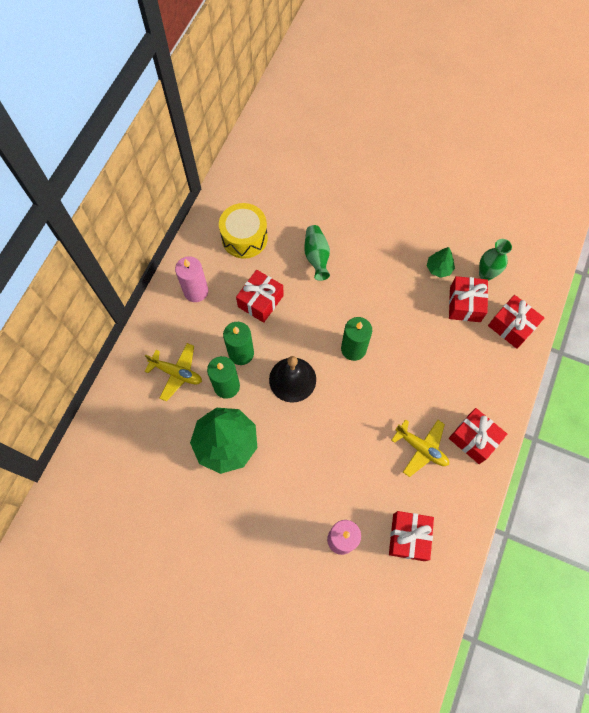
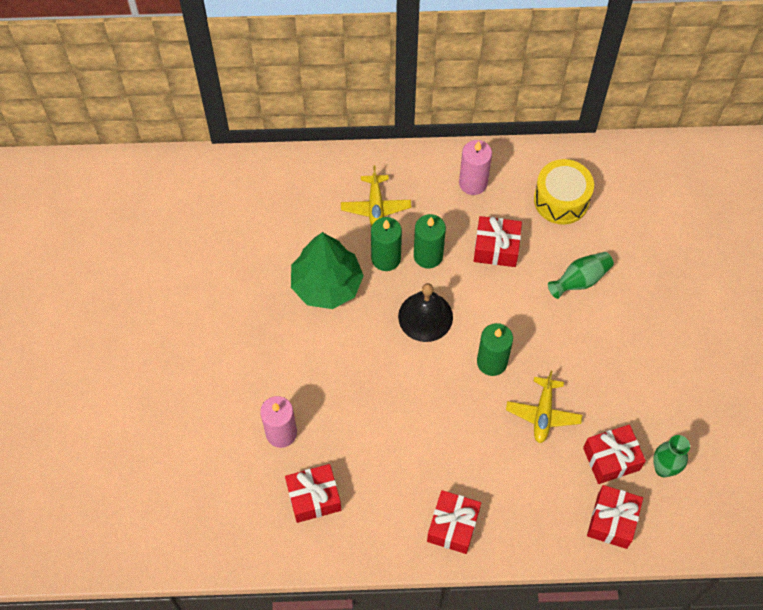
camera: 65 degrees right, 5 degrees down
(421, 448) = (415, 475): yellow plane -> yellow plane (543, 413)
(439, 268) = (641, 413): green tree -> none

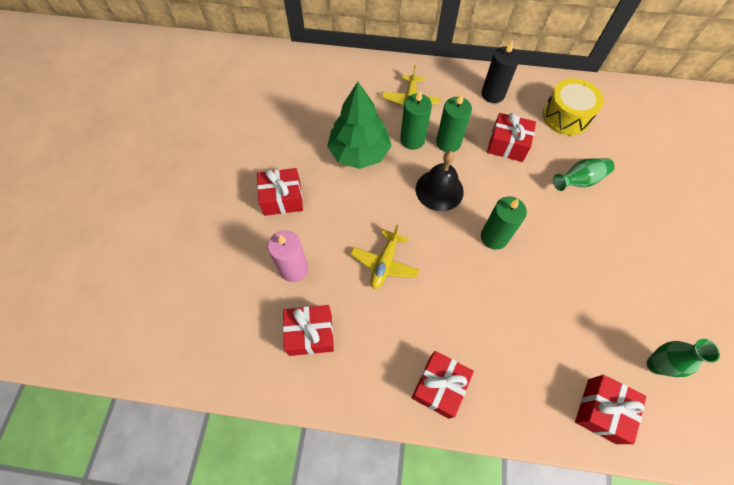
camera: 10 degrees right, 0 degrees up
(473, 183) = (493, 94): pink candle -> black candle
(543, 413) = (538, 291): yellow plane -> yellow plane (384, 263)
(611, 459) = (602, 346): red gift -> red gift (282, 198)

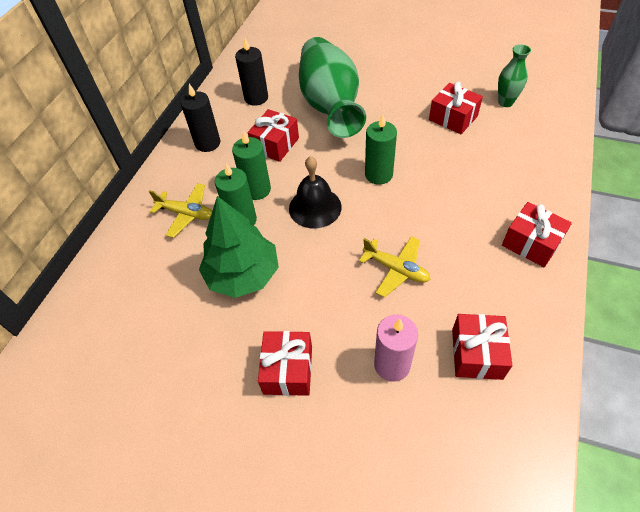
camera: 75 degrees left, 10 degrees down
(566, 116) = (256, 98): yellow drum -> black candle
(579, 180) = (330, 105): green vase -> green vase, size x2.23
(601, 410) = (544, 140): red gift -> red gift (453, 118)

